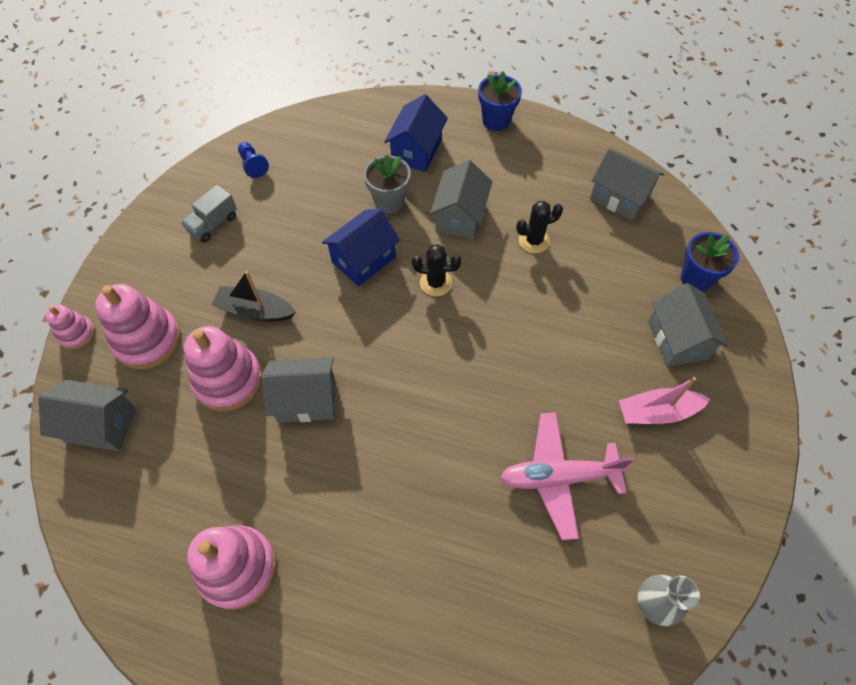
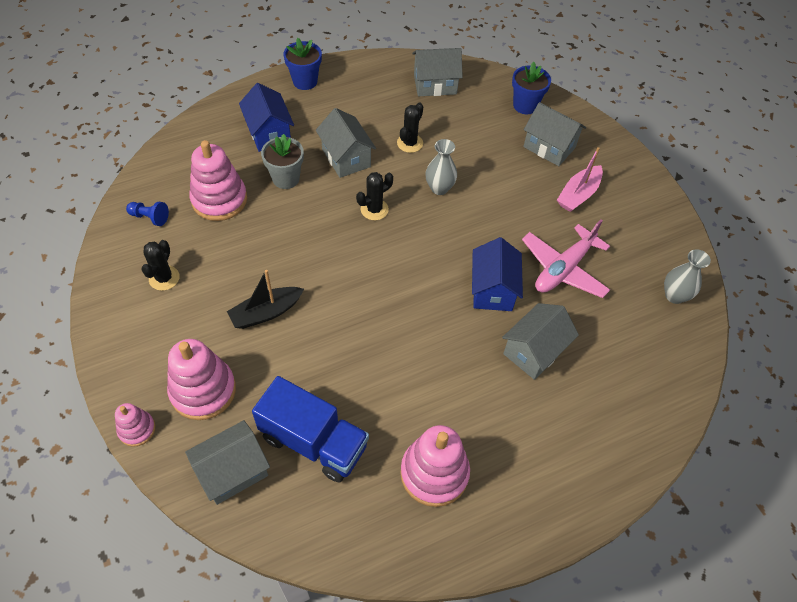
camera: 45 degrees left, 5 degrees down
(178, 452) = (314, 441): none -> blue truck
(213, 224) = (164, 278): grey truck -> black cactus
(228, 380) = (297, 370): pink stacking toy -> pink stacking toy (219, 200)
(306, 399) = (367, 341): grey house -> grey house (534, 351)
(363, 259) = (309, 227): blue house -> blue house (492, 289)
(517, 304) = (439, 188): none -> grey vase

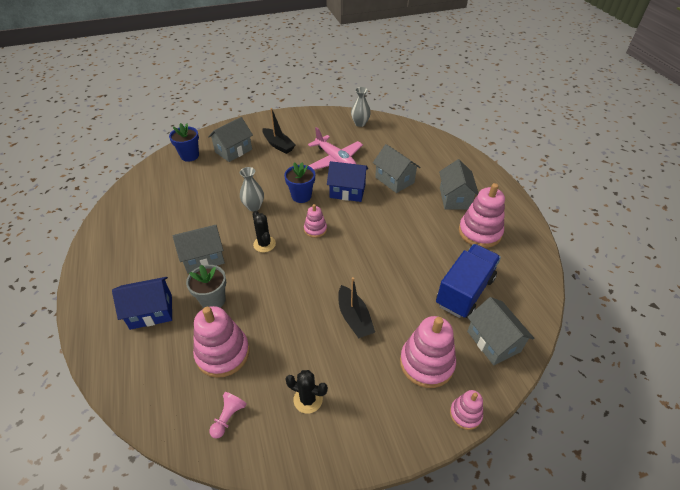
camera: 80 degrees left, 10 degrees down
(150, 217) = (228, 417): blue pawn -> pink pawn
(305, 81) = (94, 282): blue flower pot -> blue flower pot (301, 196)
(408, 259) = (315, 229): none -> pink stacking toy
(410, 143) = (202, 218): black cactus -> none
(435, 84) = (144, 198): grey house -> grey house (454, 198)
(578, 195) = (278, 145): pink boat -> black boat

